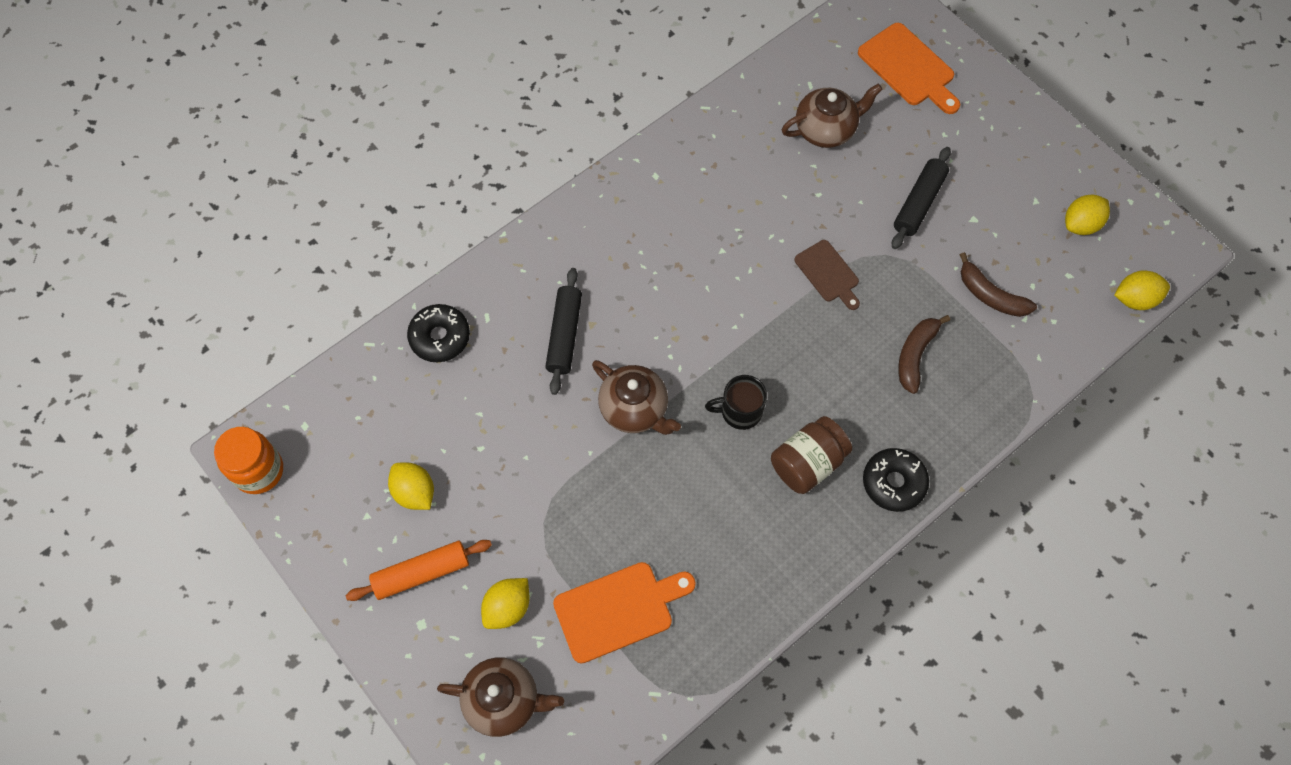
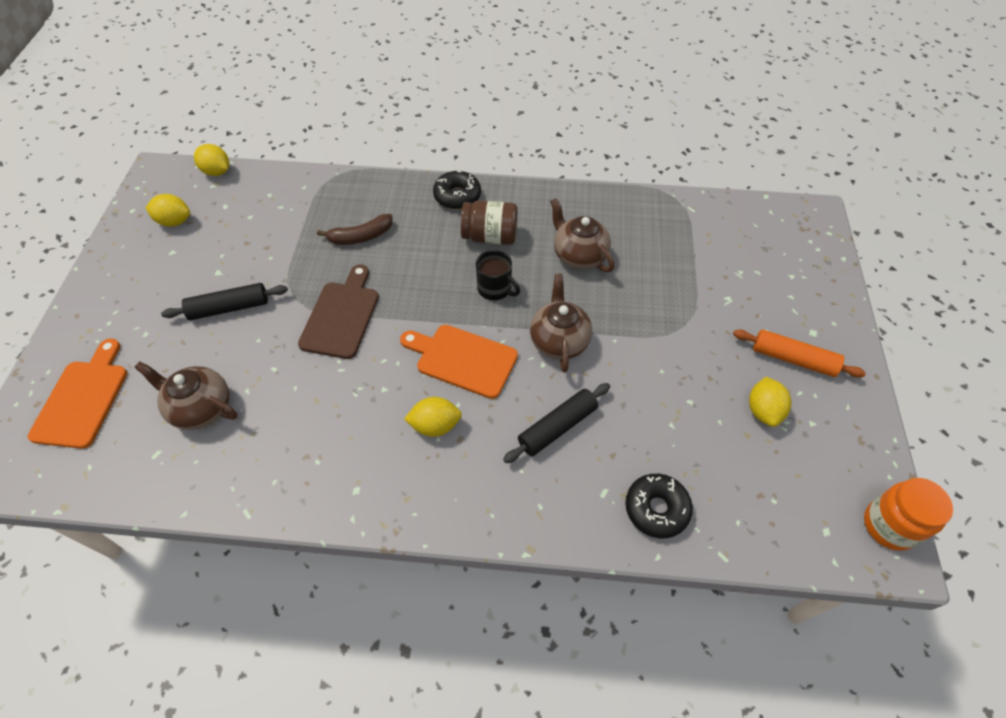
camera: 135 degrees left, 10 degrees down
(503, 700) = (785, 262): brown teapot -> brown teapot (579, 255)
(508, 608) = (746, 301): yellow lemon -> yellow lemon (435, 425)
(618, 610) = (677, 253): orange cutting board -> orange cutting board (463, 360)
(828, 273) = (341, 316): brown cutting board -> brown cutting board, size x1.56
(990, 295) = (277, 230): brown banana -> none

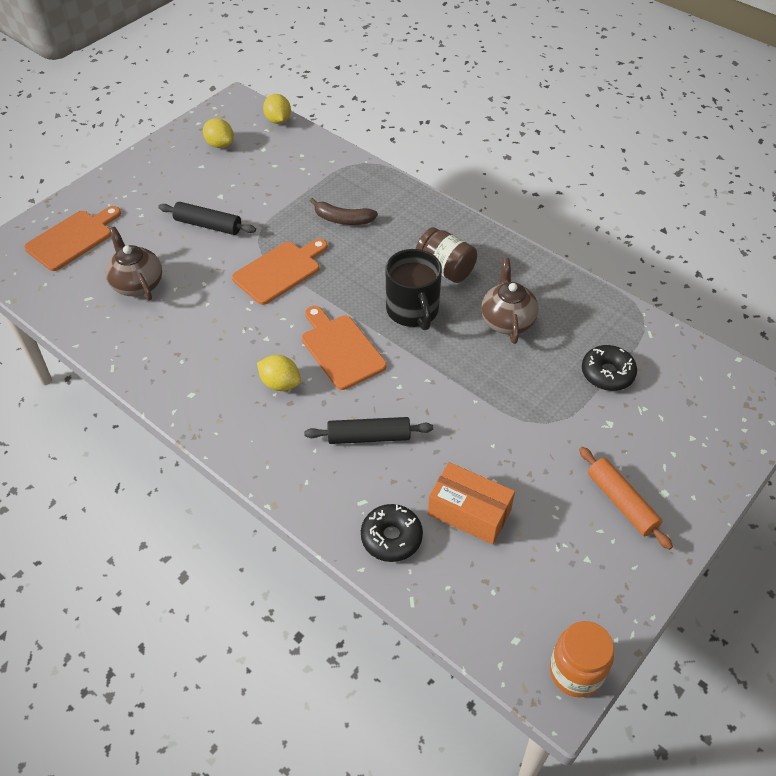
camera: 35 degrees right, 5 degrees down
(341, 316) = (279, 271): brown cutting board -> orange cutting board
(457, 196) = (447, 224): black donut -> black donut (607, 373)
(495, 289) = (413, 311): black mug -> black mug, size x1.59
(559, 341) = (428, 376): brown teapot -> none
(696, 442) = (469, 512): none -> orange box
(763, 410) = (552, 524): yellow lemon -> none

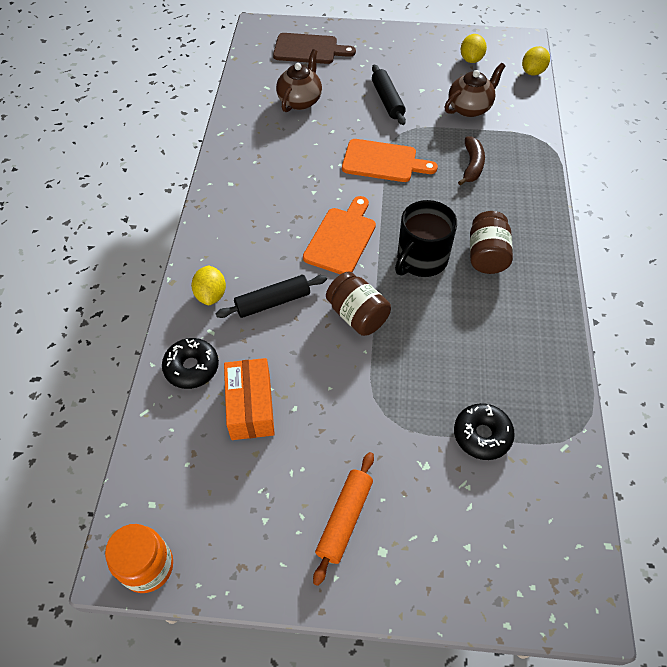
camera: 55 degrees right, 5 degrees up
(72, 239) = (309, 49): orange cutting board -> brown cutting board
(280, 383) = (279, 223): yellow lemon -> yellow lemon (211, 295)
(343, 219) = (472, 165): brown banana -> brown banana turned 150 degrees counterclockwise
(369, 437) = (273, 302): black rolling pin -> black rolling pin turned 75 degrees counterclockwise
(434, 385) = (357, 315): none -> brown jar
(507, 320) = (471, 327): brown teapot -> brown teapot (469, 108)

